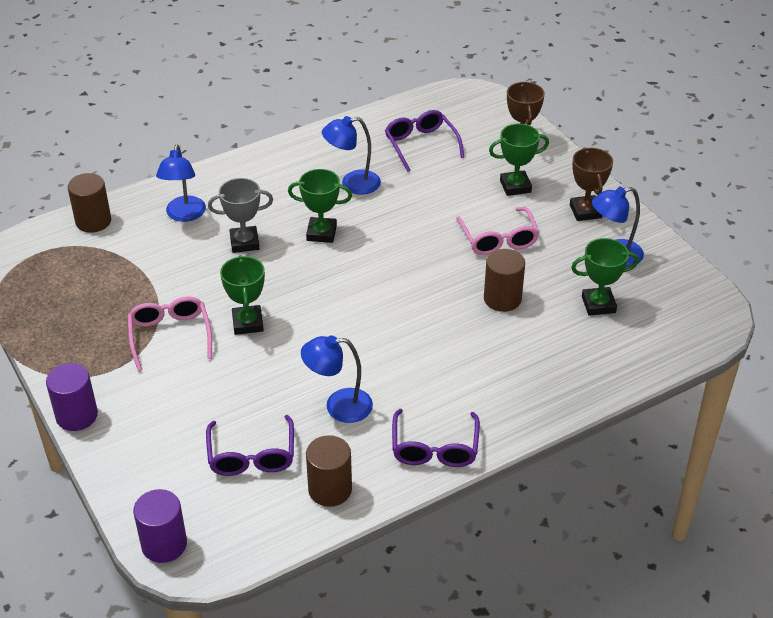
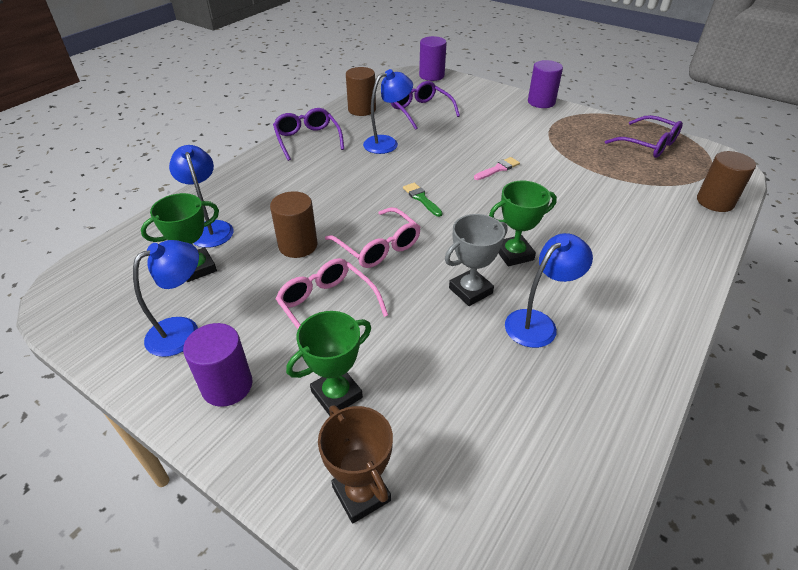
camera: 155 degrees right, 0 degrees up
(170, 336) = (541, 148): pink glasses -> pink glasses (378, 247)
(184, 215) = (654, 231): blue lamp -> blue lamp (210, 228)
(244, 242) = (571, 224): grey trophy -> grey trophy (470, 291)
(247, 323) = (498, 169): green trophy -> pink brush
(357, 312) = (421, 199): none -> green brush
(421, 145) = (507, 424): purple glasses -> purple glasses (648, 144)
(585, 211) = (227, 386): brown trophy -> purple cylinder

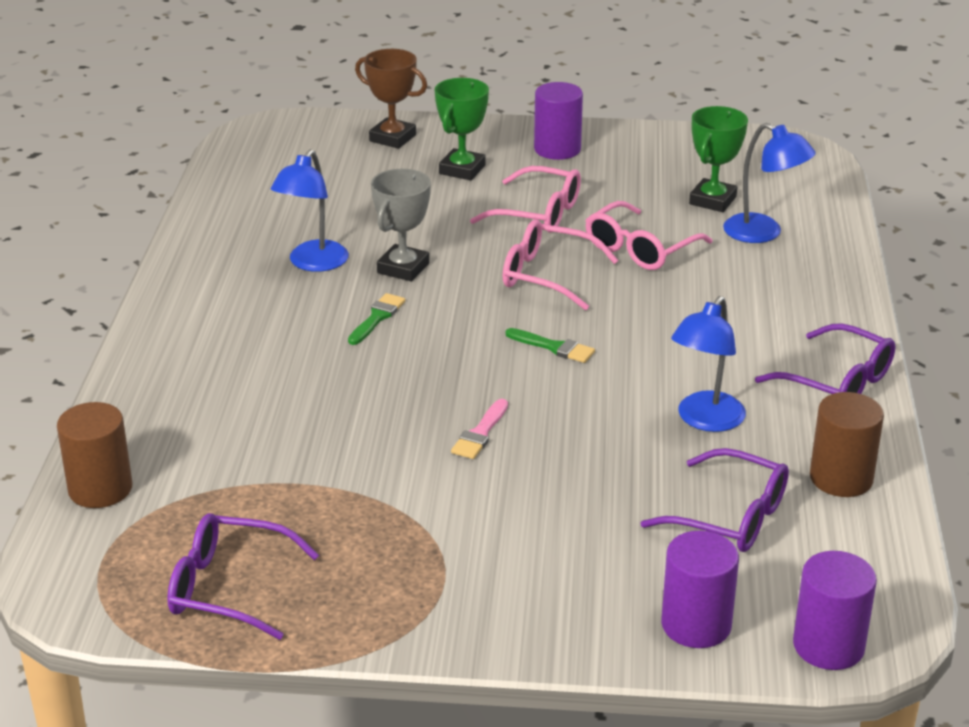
camera: 150 degrees right, 10 degrees down
(183, 330) = (646, 162): blue lamp -> none
(298, 245) = (640, 249): brown cylinder -> pink glasses
(514, 254) = (377, 318): green trophy -> green brush
(541, 102) = (506, 644): purple cylinder -> purple cylinder (696, 625)

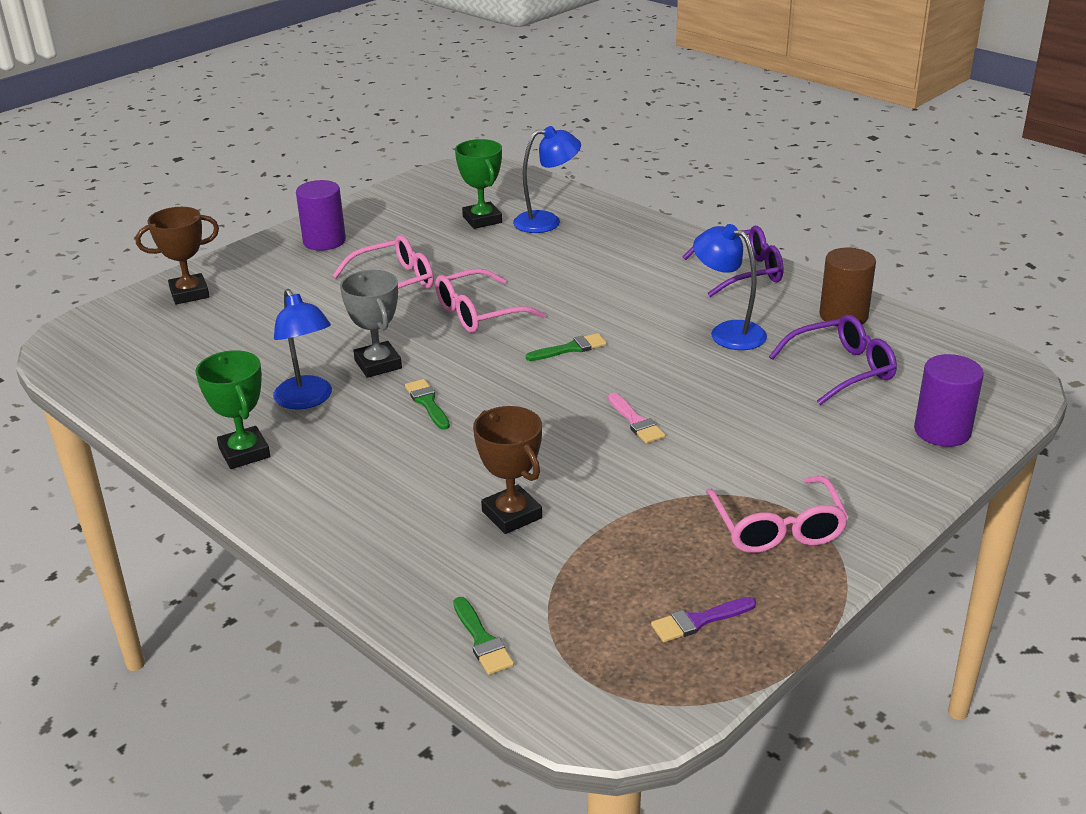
camera: 50 degrees left, 0 degrees up
(100, 489) = (482, 640): brown cylinder -> green brush
(228, 588) = (699, 621): purple glasses -> purple brush
(270, 431) = (512, 515): none -> brown trophy
(462, 169) = (286, 286): green trophy -> green trophy (244, 453)
(640, 249) = (499, 267): pink glasses -> pink glasses (777, 528)
(705, 420) = (728, 332): blue lamp -> blue lamp turned 150 degrees clockwise
(828, 646) = (1005, 394): purple cylinder -> none

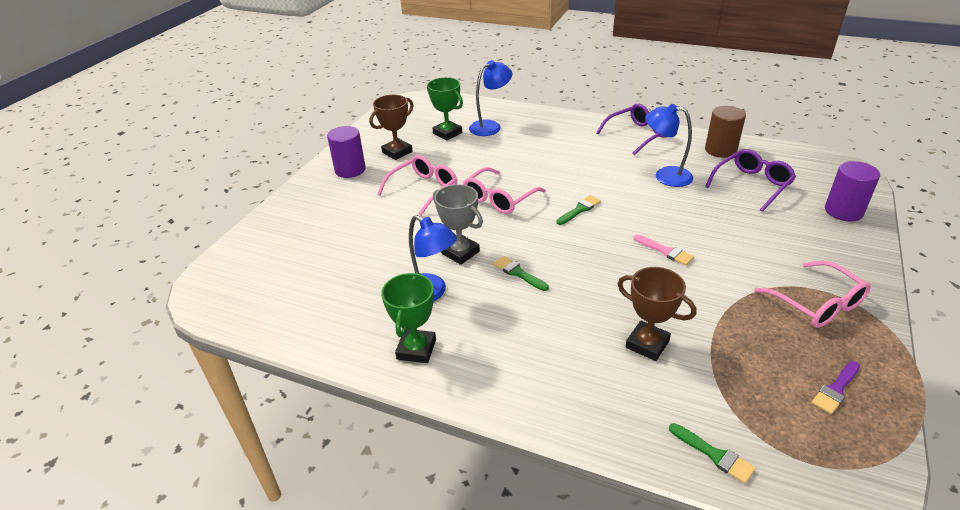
camera: 20 degrees left, 5 degrees up
(189, 294) = (278, 231): brown trophy -> brown trophy (397, 152)
(244, 453) = (416, 349): green trophy -> green trophy turned 60 degrees clockwise

